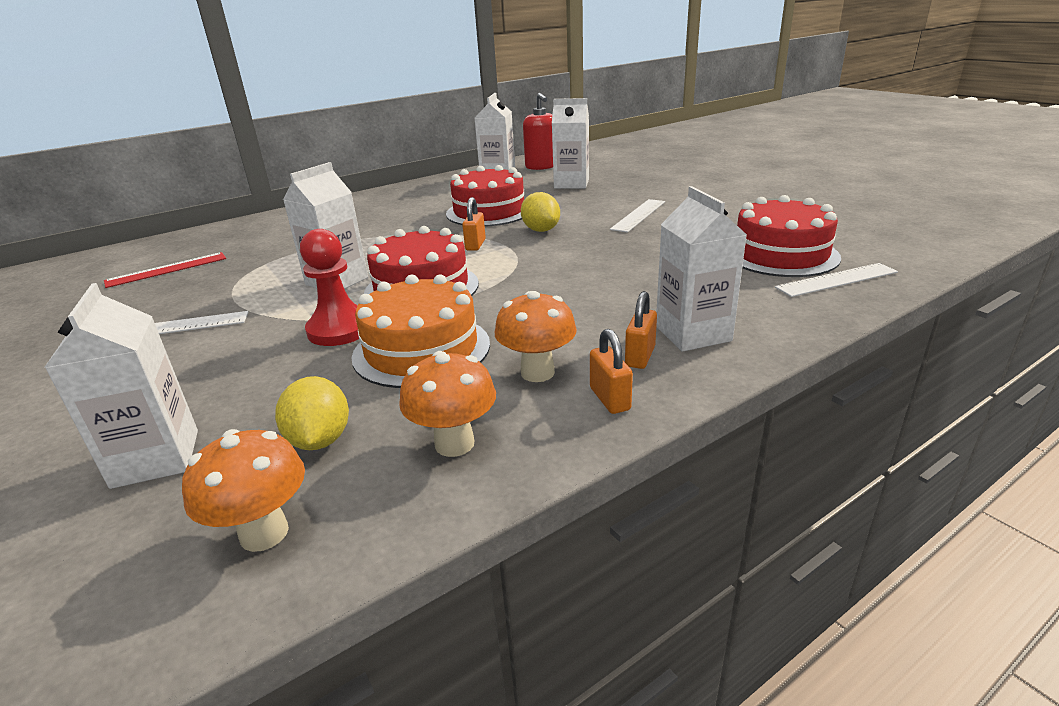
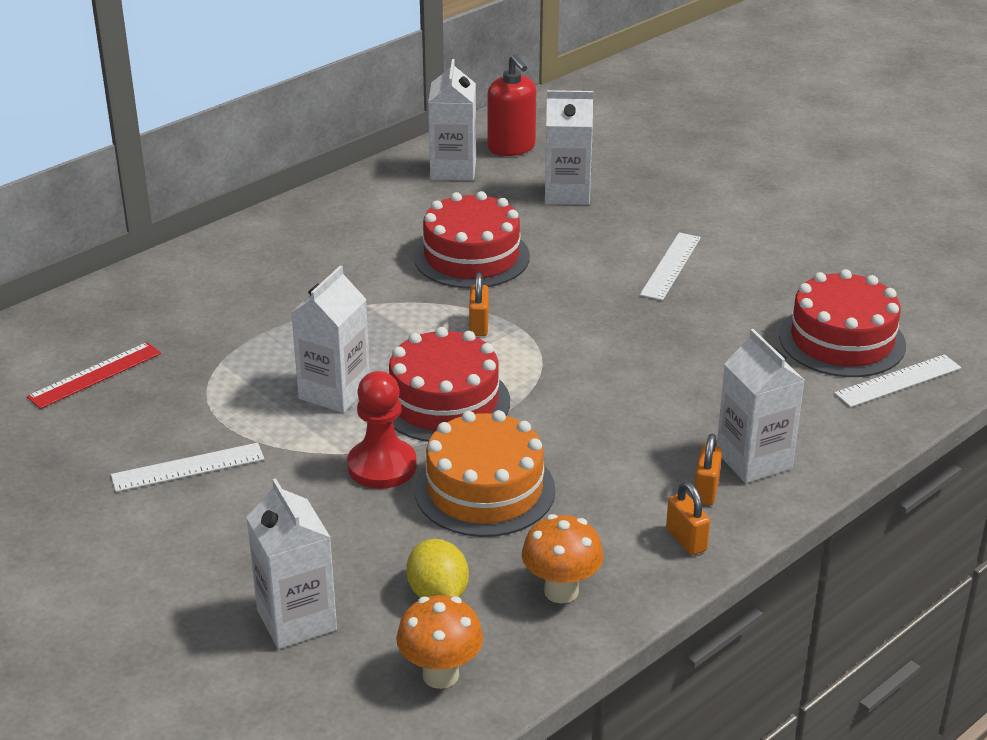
camera: 10 degrees left, 5 degrees up
(537, 372) = (612, 513): orange mushroom -> none
(541, 230) = (553, 296): yellow lemon -> none

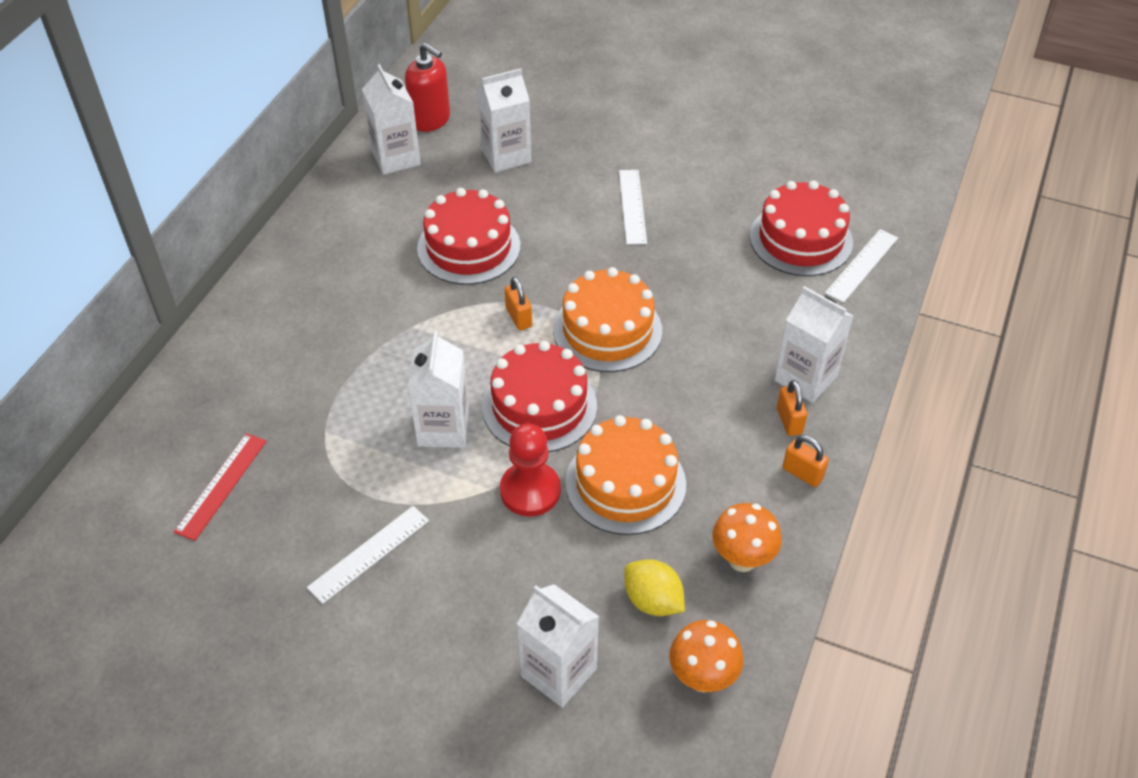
camera: 25 degrees left, 15 degrees up
(564, 360) = (607, 330): none -> orange cake

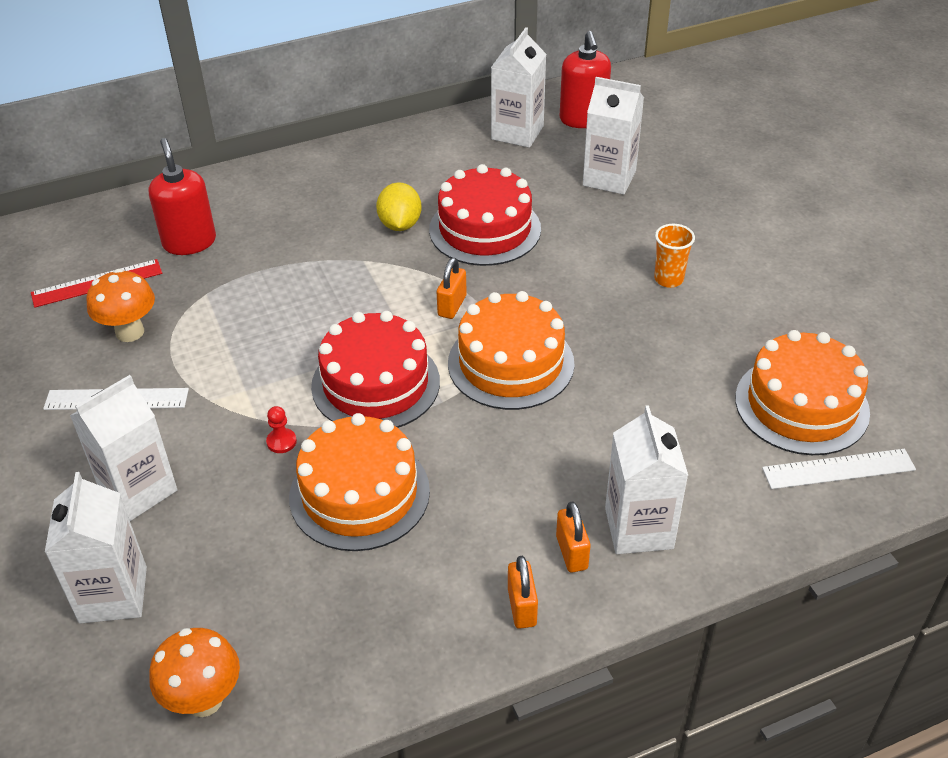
camera: 45 degrees right, 5 degrees down
(253, 402) = (189, 242): none -> red soap dispenser
(443, 428) = (284, 349): white carton -> white carton (138, 490)
(530, 491) = (281, 442): red pawn -> red pawn, size x0.44
(632, 206) = (668, 279): white ruler -> orange cup
(652, 601) = (252, 603): yellow lemon -> yellow lemon (400, 224)
(742, 559) = (368, 634): orange mushroom -> orange mushroom (130, 332)
(789, 421) = (571, 553): orange padlock -> orange padlock turned 45 degrees counterclockwise
(801, 239) = (801, 405): red cake -> orange cake

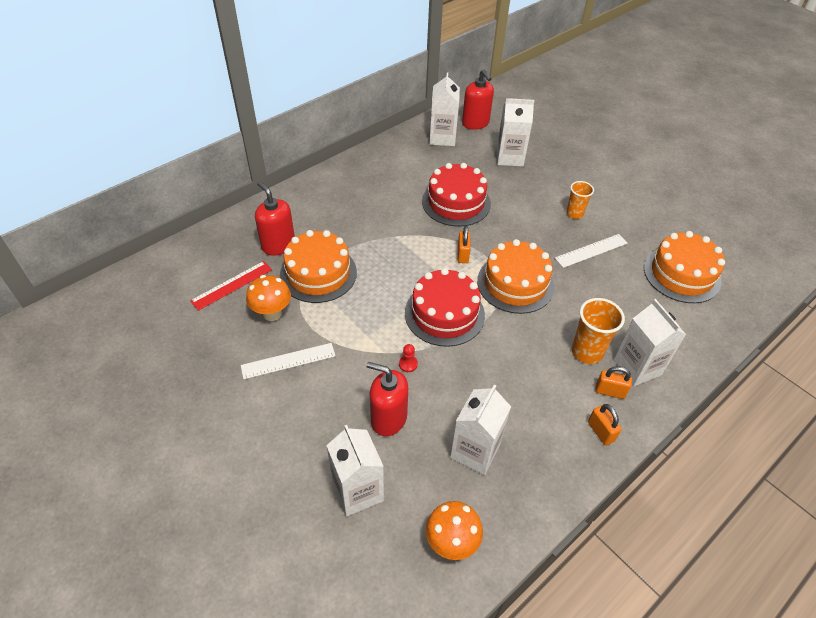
camera: 20 degrees left, 5 degrees up
(138, 490) = (336, 418): white carton -> white carton (475, 451)
(211, 509) = (388, 418): none -> red soap dispenser
(359, 493) = (472, 386): orange cake -> orange cake (318, 273)
(400, 224) = (404, 209): yellow lemon -> none
(568, 486) = (587, 352): none -> orange cup
(571, 553) = (609, 391): orange padlock -> orange padlock turned 45 degrees counterclockwise
(838, 469) = (719, 307): white ruler -> white ruler (591, 250)

